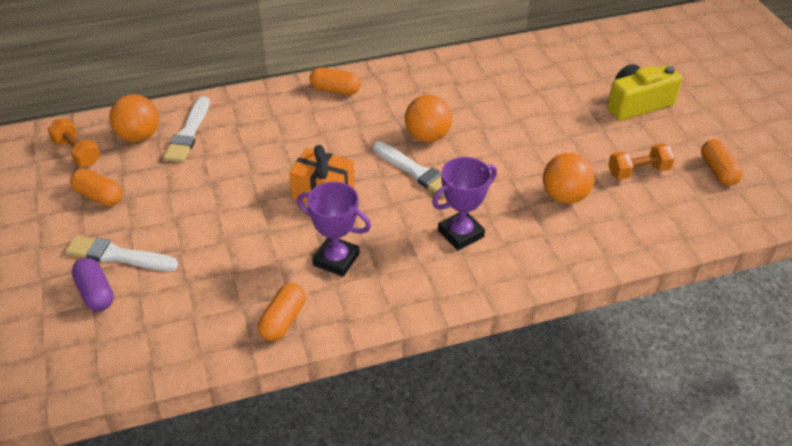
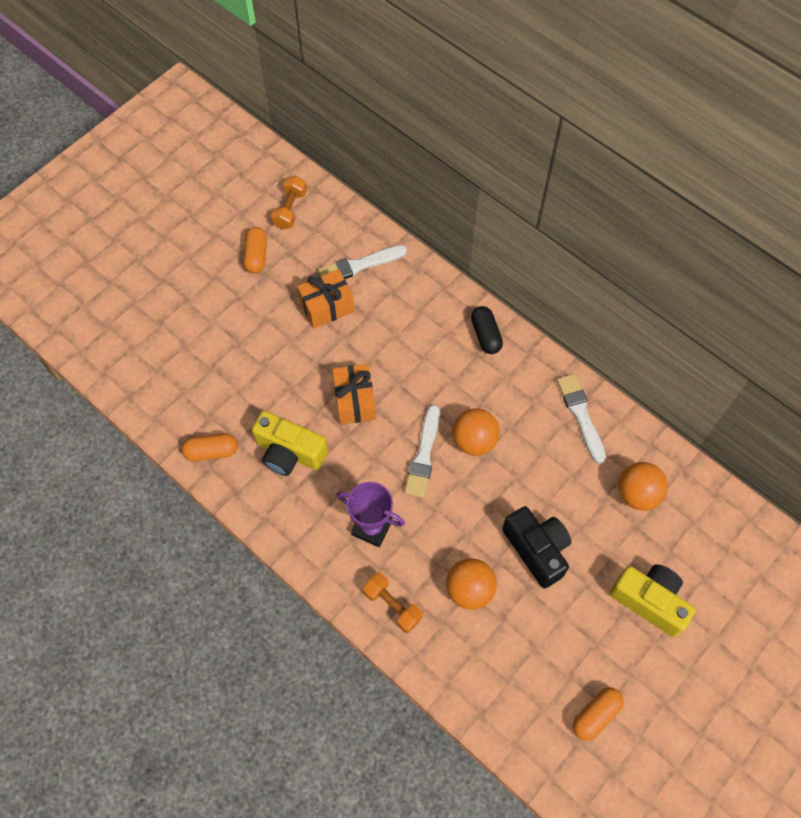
camera: 60 degrees right, 20 degrees up
(95, 293) = (169, 319): purple capsule -> none
(118, 255) = (209, 309): white brush -> white brush (581, 415)
(139, 136) = (333, 235): orange ball -> orange ball (637, 494)
(208, 171) = (327, 307): none -> orange gift
(335, 90) = (485, 335): orange capsule -> black capsule
(336, 259) = (289, 452): purple trophy -> yellow camera
(554, 143) = (537, 549): none -> black camera
(638, 171) = (546, 640): orange dumbbell -> orange dumbbell (393, 605)

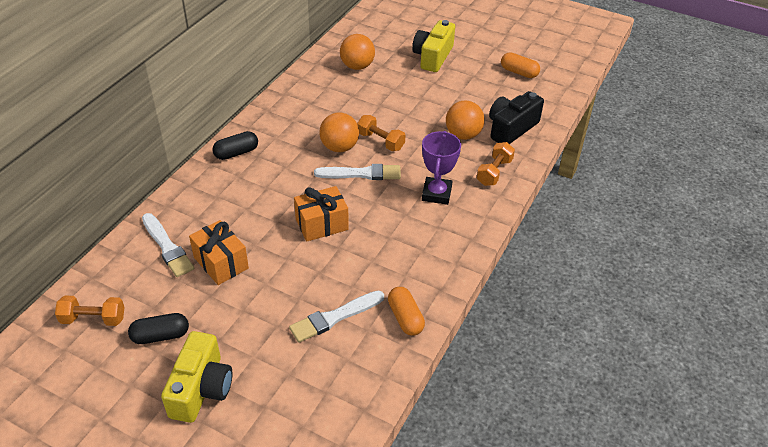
camera: 105 degrees left, 20 degrees down
(256, 256) = (160, 336): orange capsule -> black capsule
(289, 452) = (387, 259): yellow camera -> yellow camera (201, 389)
(476, 488) = (380, 141): none -> orange dumbbell
(537, 549) = (418, 107): black camera -> black camera (511, 128)
(581, 415) = (301, 96): white brush -> white brush (334, 317)

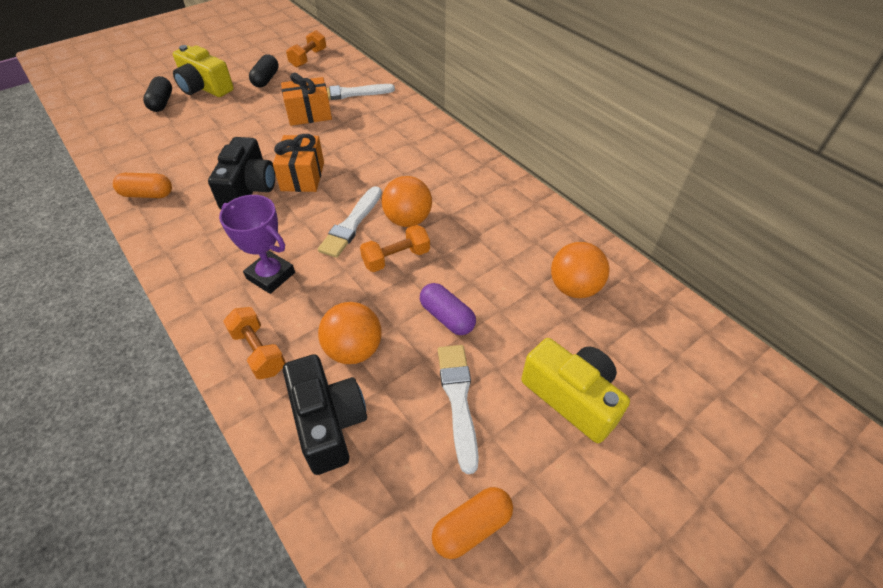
camera: 115 degrees right, 5 degrees up
(236, 153) = (446, 148): black capsule -> black capsule (162, 103)
(334, 317) = (194, 156): white brush -> white brush (458, 400)
(357, 251) = (249, 189): none -> black camera
(413, 107) = (447, 317): none -> purple capsule

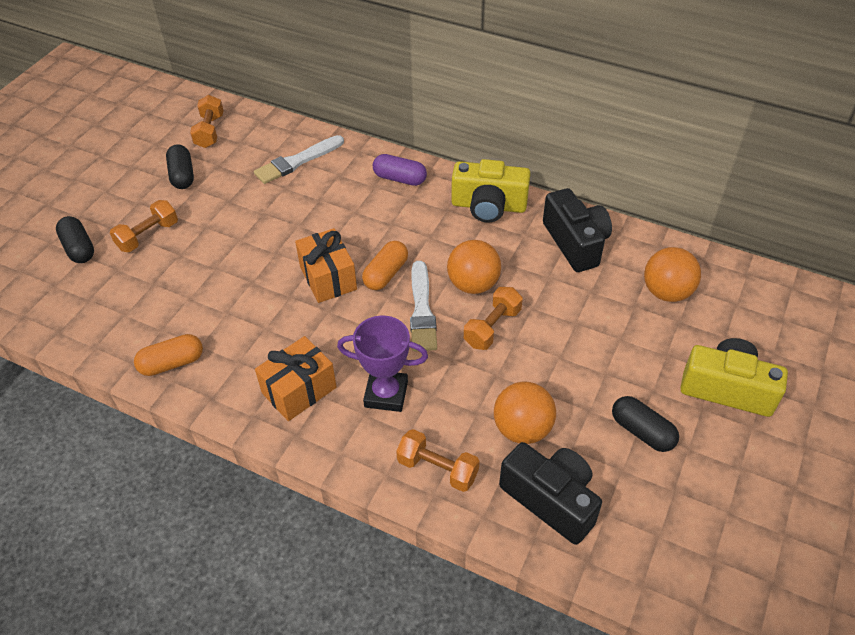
camera: 25 degrees left, 0 degrees up
(205, 87) = (115, 211): yellow camera -> yellow camera (488, 206)
(210, 109) = (148, 236): none -> orange dumbbell
(249, 189) = (282, 313): black camera -> black camera (575, 243)
(309, 114) = (272, 202): orange gift -> orange gift (299, 390)
(447, 317) = (580, 364): purple capsule -> purple capsule (400, 179)
(458, 400) = (642, 431): white brush -> black capsule
(472, 527) = (722, 523): orange capsule -> orange capsule (386, 274)

